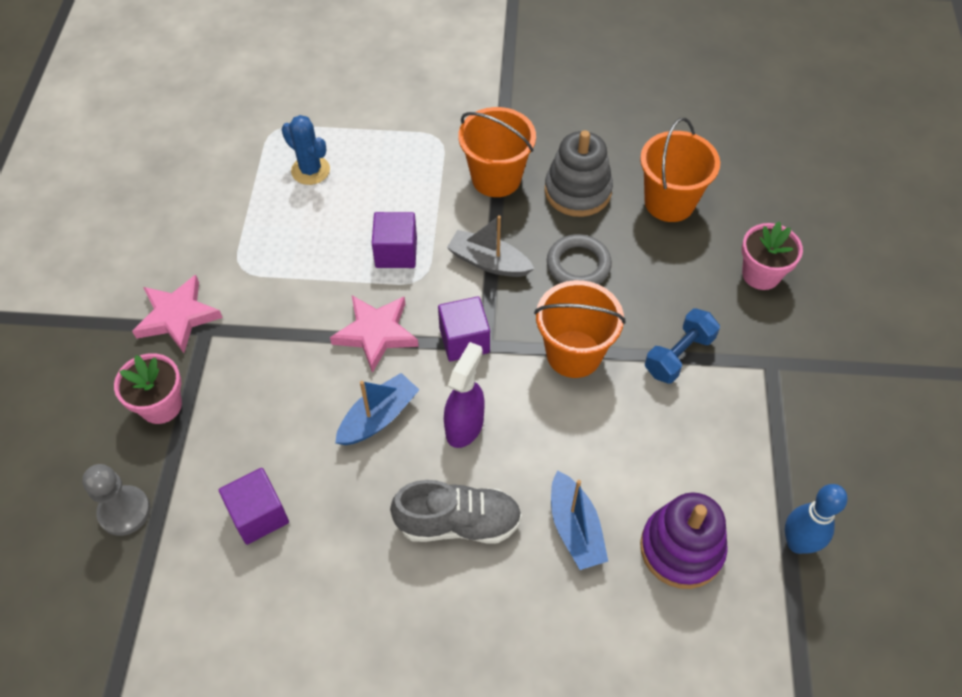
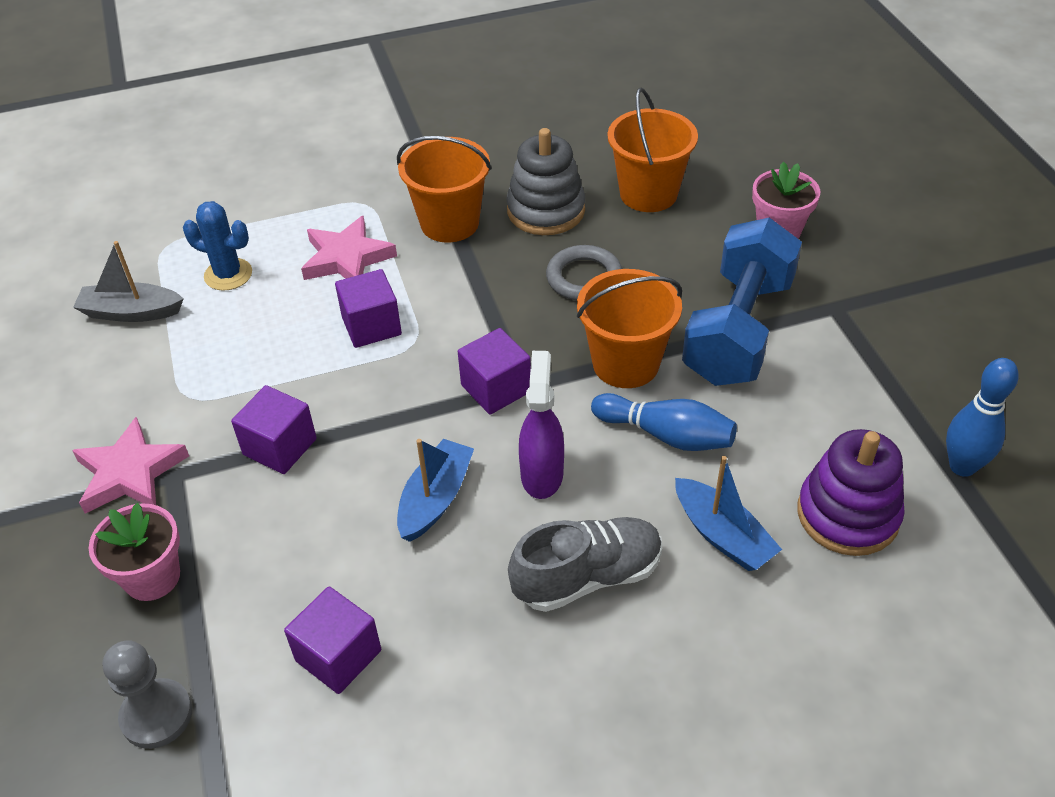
camera: 20 degrees left, 10 degrees down
(287, 333) = (280, 447): none -> purple cube
(376, 333) = (389, 413): pink star -> pink star (347, 258)
(489, 262) = (484, 304): grey boat -> grey boat (131, 312)
(574, 428) = (666, 435): none -> blue bowling pin
(679, 355) = (738, 330): blue dumbbell -> blue dumbbell, size x1.87

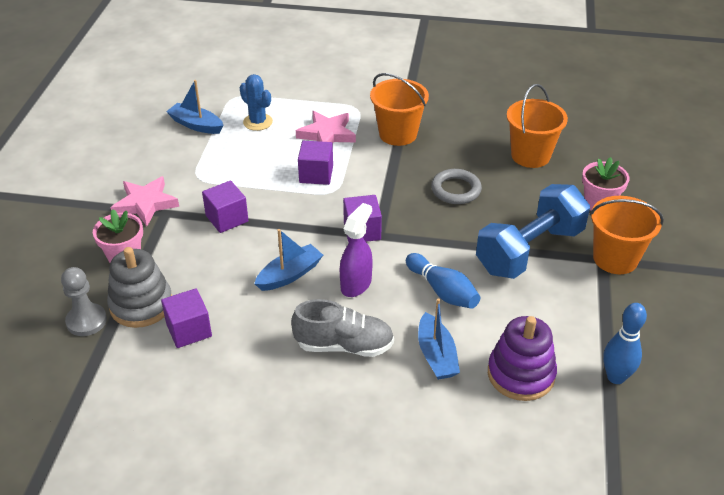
camera: 25 degrees right, 5 degrees down
(131, 312) = (196, 125): grey boat -> blue boat
(546, 210) = (460, 145): grey stacking toy -> grey stacking toy (141, 305)
(625, 363) = (446, 244): orange bucket -> orange bucket (615, 258)

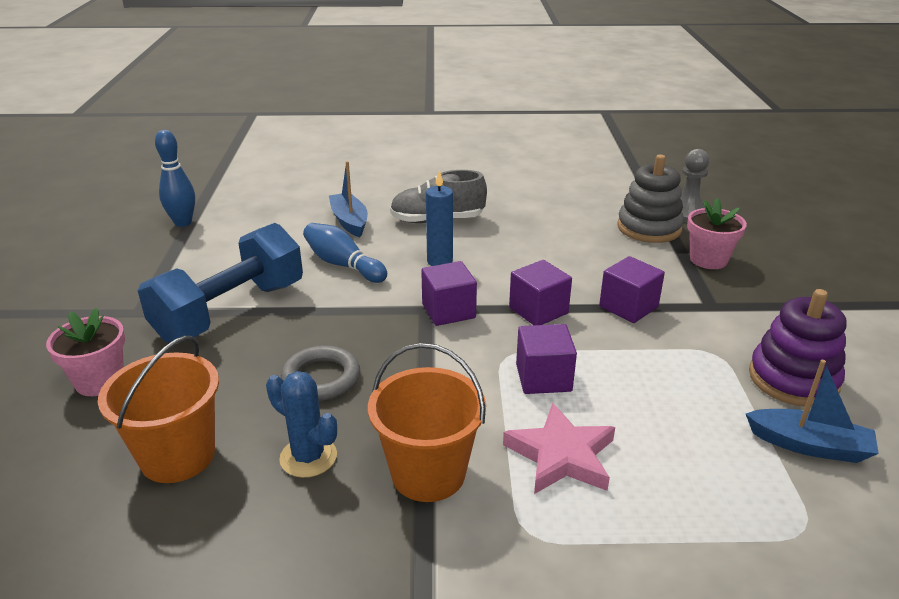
camera: 170 degrees right, 10 degrees down
(145, 204) = (747, 312): pink star -> none
(189, 330) = (587, 217): purple cube -> purple cube (538, 310)
(258, 122) = (705, 467): blue cactus -> blue cactus (308, 457)
(289, 275) = (516, 262): blue boat -> none
(356, 284) = (439, 261): purple spray bottle -> blue candle
(521, 374) = (272, 217): purple stacking toy -> purple stacking toy (793, 379)
(615, 258) = (121, 313): orange bucket -> none

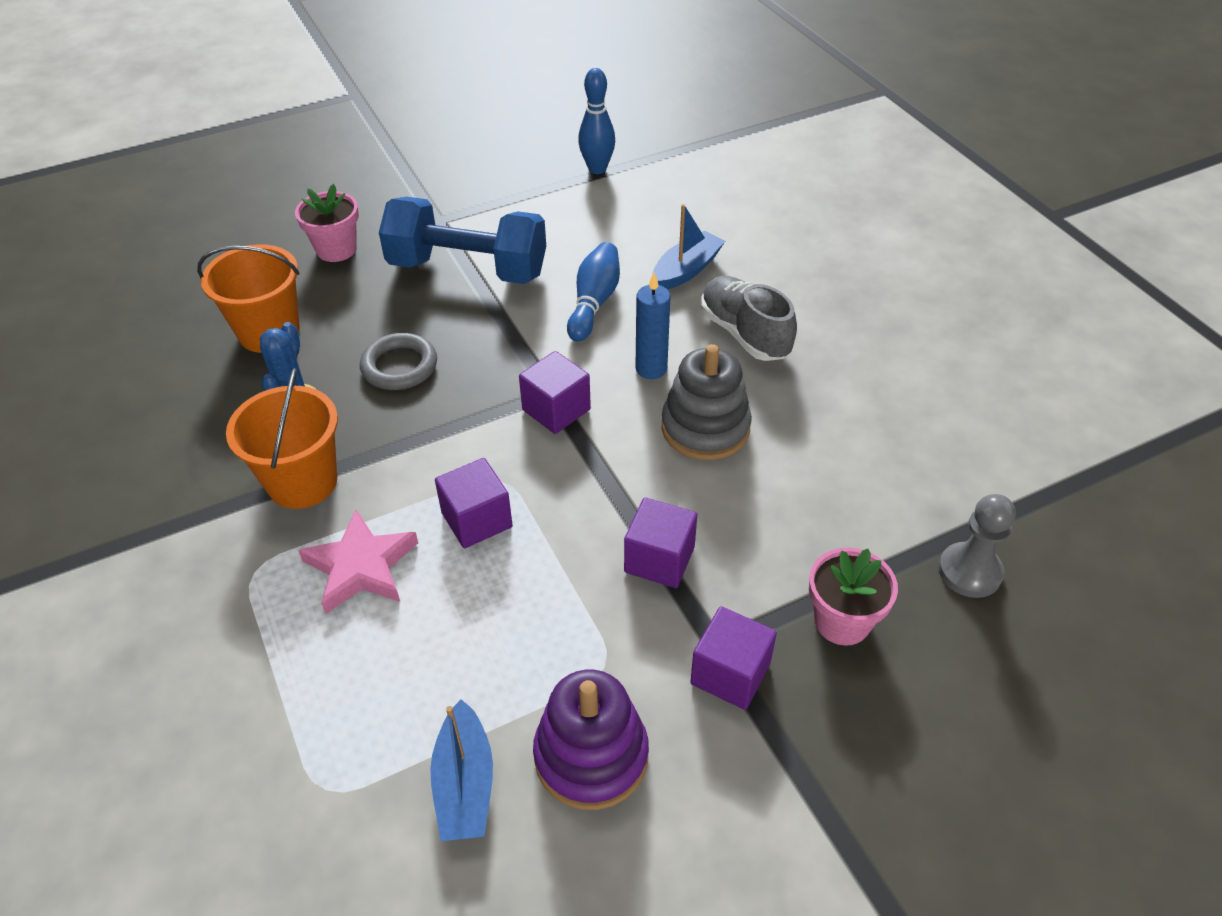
camera: 65 degrees right, 15 degrees up
(538, 310) = (601, 480): purple cube -> purple cube (730, 673)
(649, 228) = (887, 537): grey stacking toy -> grey stacking toy (705, 428)

